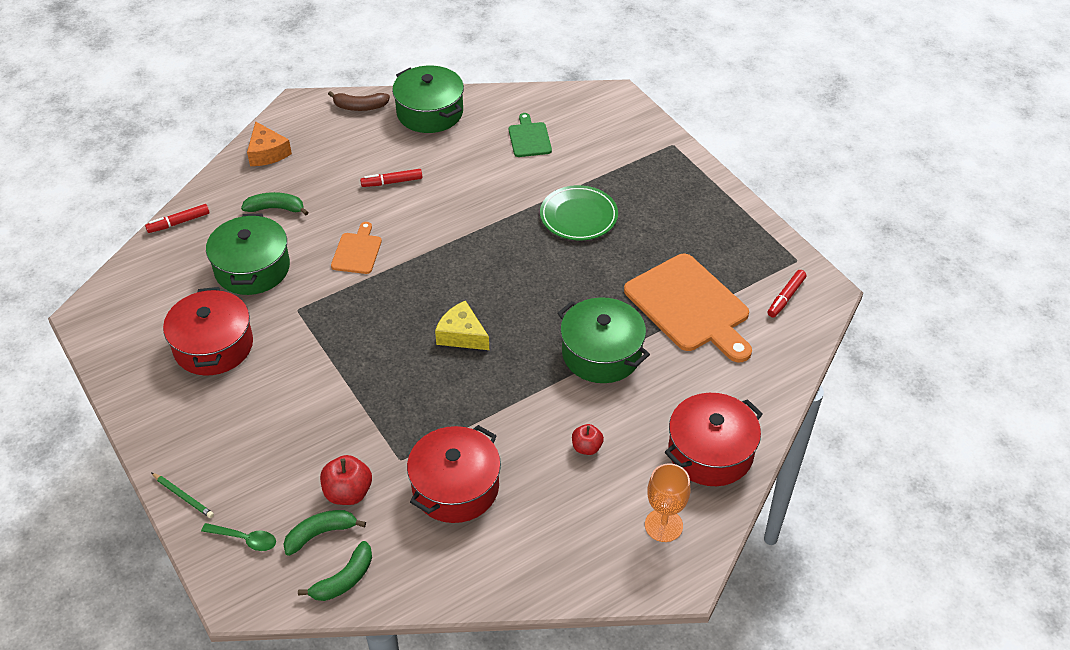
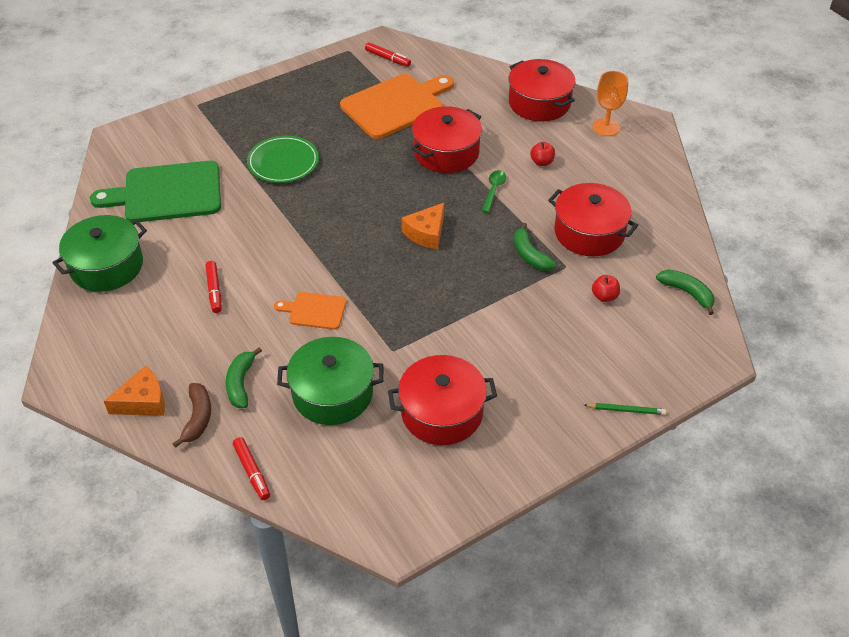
camera: 90 degrees left, 0 degrees up
(183, 496) = (626, 410): green pencil -> green pencil turned 60 degrees clockwise
(245, 539) = (662, 359): green spoon -> green spoon (493, 190)
(320, 534) = (647, 311): green banana -> green banana (530, 255)
(348, 493) = (604, 296): red apple -> red apple, size x0.64
(360, 107) = (80, 324): brown banana -> brown banana (198, 418)
(461, 335) = (426, 233): yellow cheese -> orange cheese
(529, 138) = (167, 193): green cutting board -> green cutting board, size x2.01
(601, 353) = (446, 152): green pot -> red pot

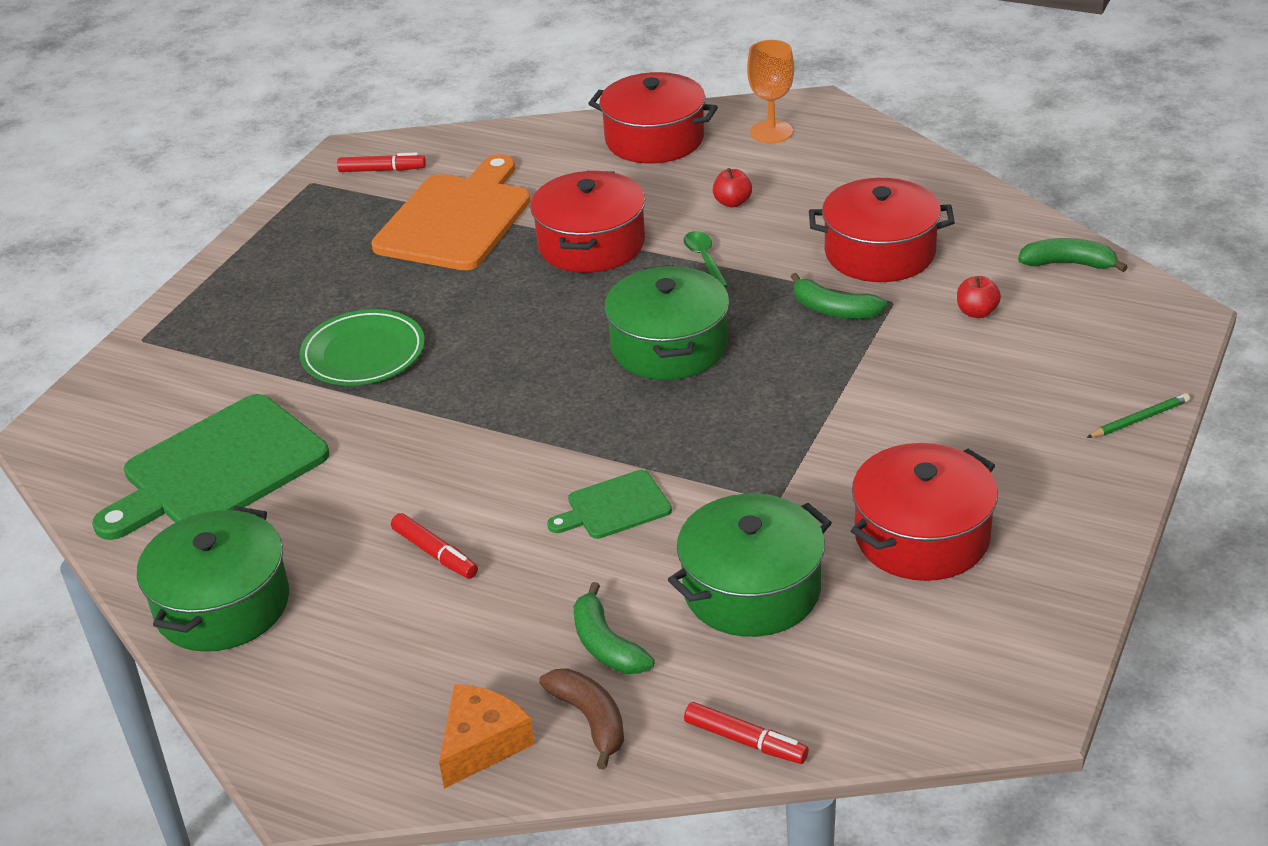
camera: 30 degrees left, 10 degrees down
(314, 310) = (614, 506): orange cutting board -> green cutting board
(426, 233) = (669, 346): orange cheese -> green pot

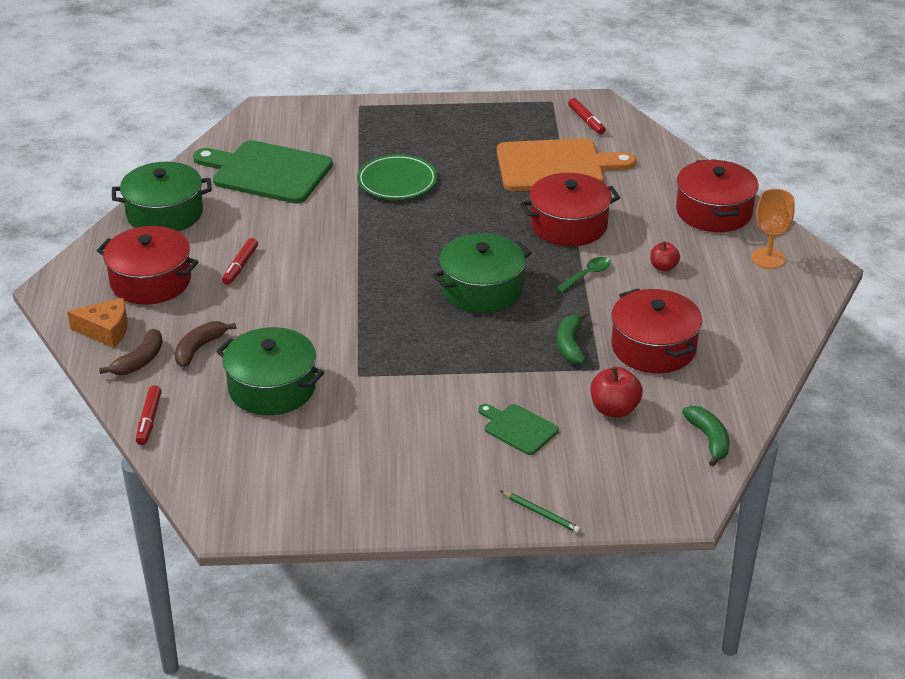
camera: 60 degrees right, 0 degrees up
(606, 645) = (199, 348): green banana -> brown banana
(614, 506) = (315, 315): green cutting board -> green cutting board (518, 428)
(922, 536) = (358, 443): red pot -> red pot (151, 281)
(976, 312) = (614, 409): red apple -> red apple, size x1.56

